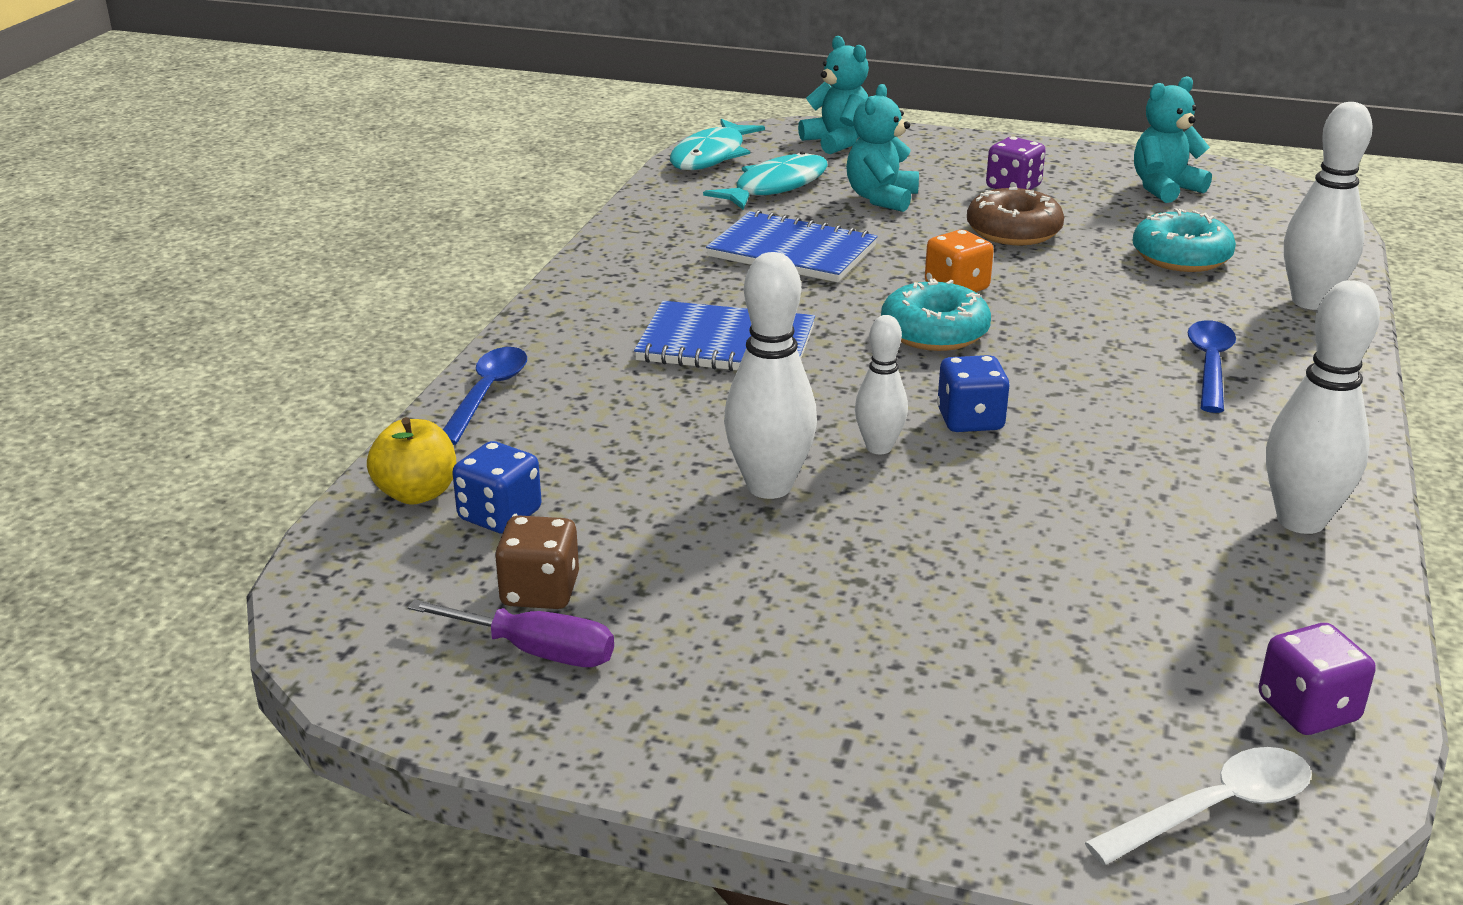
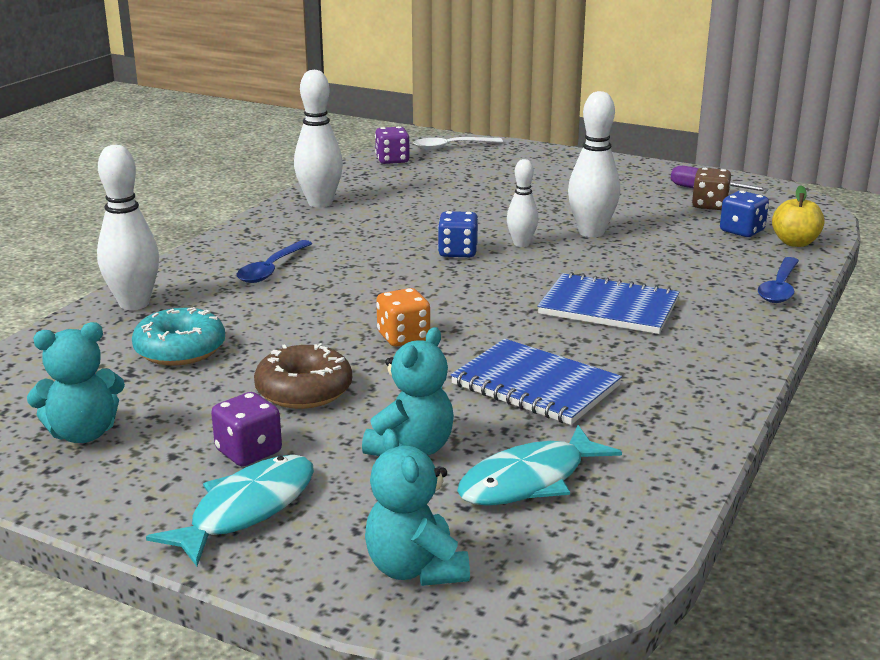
camera: 170 degrees left, 5 degrees down
(711, 156) = (605, 554): turquoise fish -> turquoise fish (246, 509)
(934, 332) = (446, 304): turquoise donut -> none

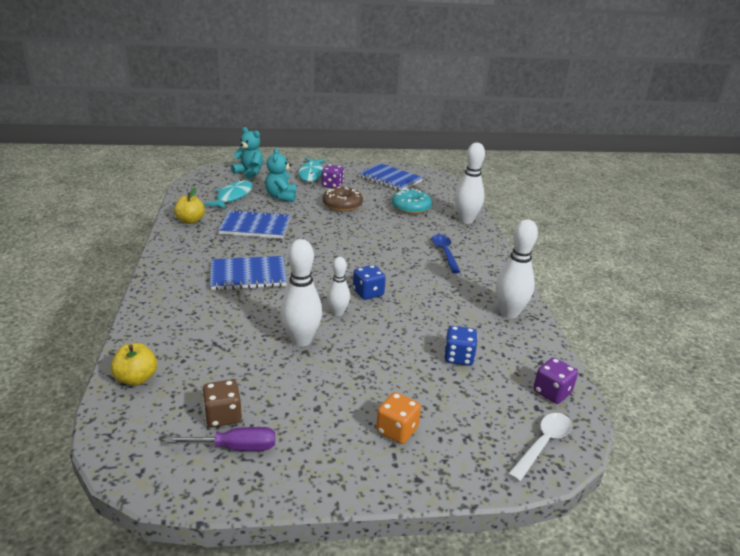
camera: 145 degrees right, 5 degrees up
(83, 433) = (390, 179): turquoise teddy bear -> blue notebook
(403, 337) = (332, 233): orange dice -> orange dice (397, 430)
(666, 433) = (190, 221): none -> yellow apple
(742, 231) = (184, 381): blue dice -> blue dice (458, 357)
(779, 288) = (147, 320): blue spoon -> none

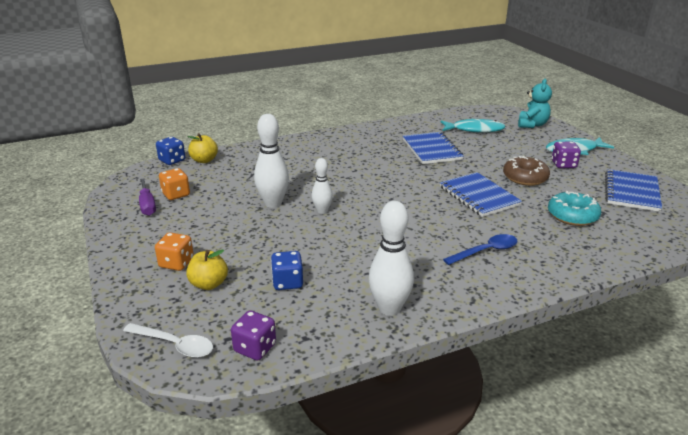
camera: 75 degrees right, 0 degrees up
(190, 221) = (413, 125): yellow apple -> yellow apple (209, 284)
(223, 416) = (176, 194): brown dice -> orange dice
(248, 275) = (350, 164): blue notebook -> blue notebook (478, 196)
(281, 197) = (502, 147): turquoise teddy bear -> none
(368, 293) = (364, 219): blue dice -> blue dice (172, 160)
(466, 220) = (588, 256): white bowling pin -> none

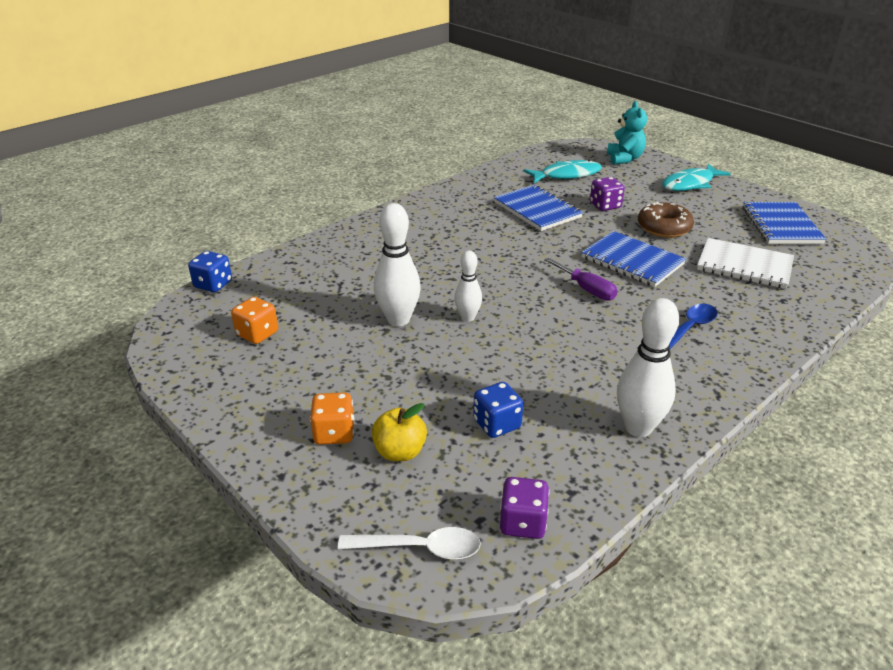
camera: 20 degrees left, 5 degrees up
(147, 205) = (228, 358): purple screwdriver -> purple screwdriver (586, 289)
(204, 160) = (259, 276): yellow apple -> none
(563, 165) = (692, 204): purple dice -> purple dice (605, 206)
(572, 216) = (744, 266): turquoise donut -> white notebook

